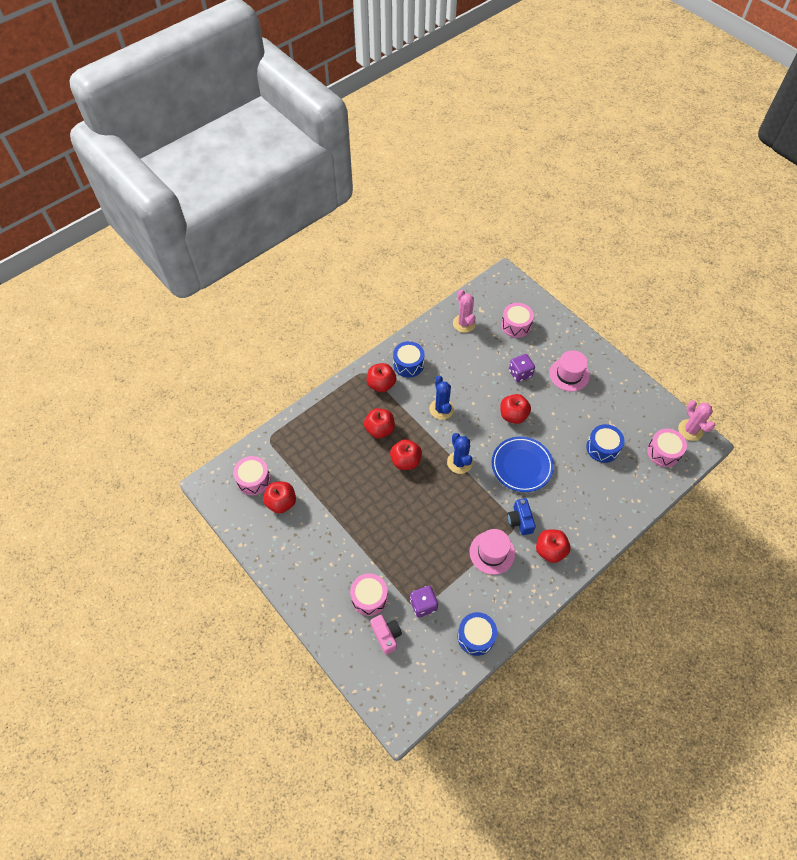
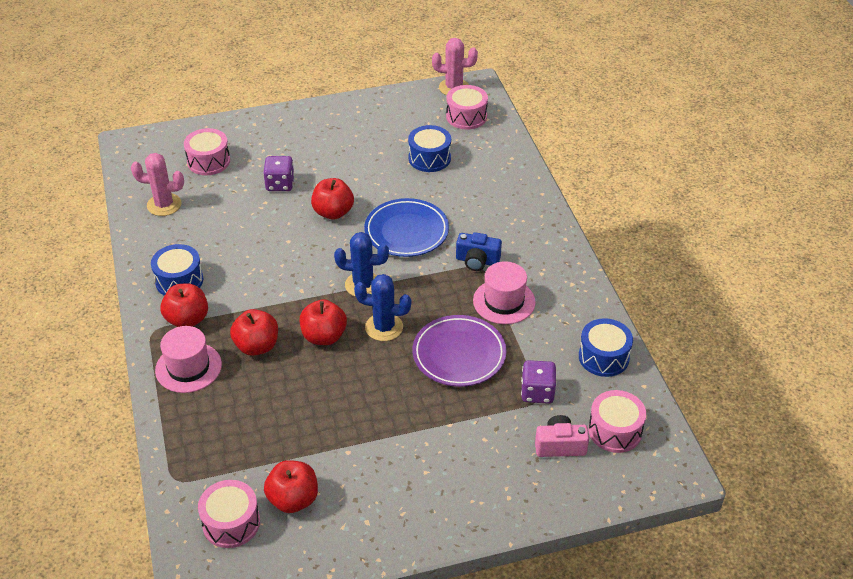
camera: 65 degrees left, 15 degrees down
(369, 597) = (498, 445): pink drum -> pink drum (615, 431)
(431, 544) = (459, 354): none -> purple plate
(441, 409) = (274, 273): blue cactus -> blue cactus (384, 327)
(550, 550) = (530, 250): red apple -> none
(569, 374) = (314, 145): pink hat -> pink hat (188, 367)

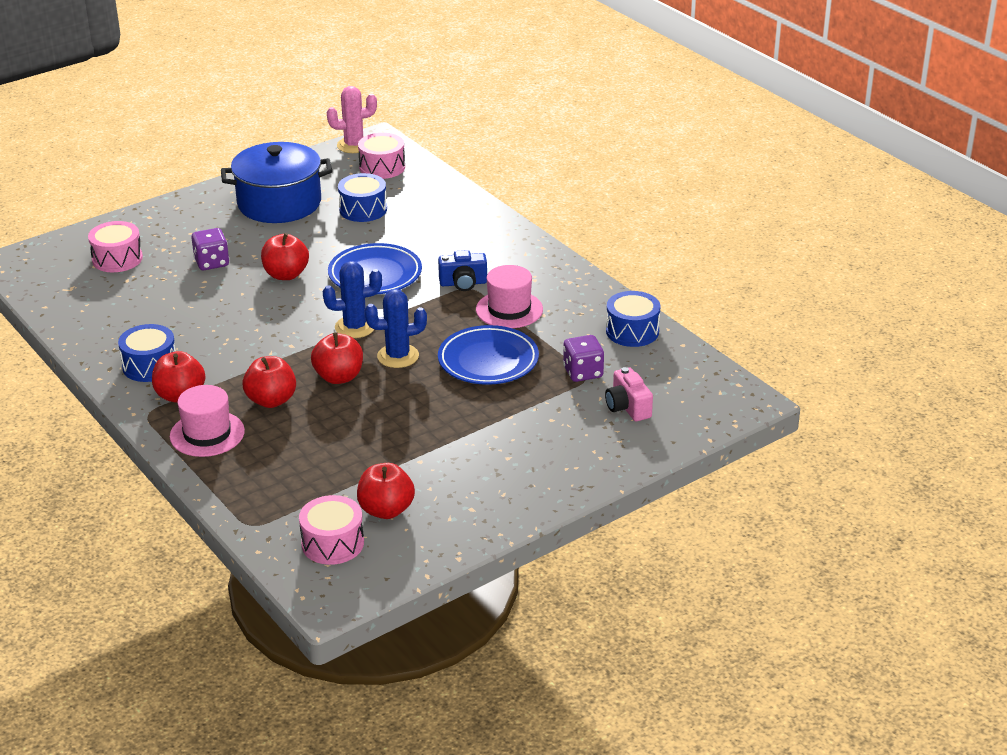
camera: 20 degrees left, 10 degrees down
(164, 205) = (90, 306): pink cactus -> none
(364, 135) = (279, 203): none -> blue pot
(459, 354) = (488, 361): purple plate -> blue plate
(560, 445) = (627, 407): pink camera -> pink camera turned 90 degrees counterclockwise
(615, 431) = (673, 384): pink drum -> none

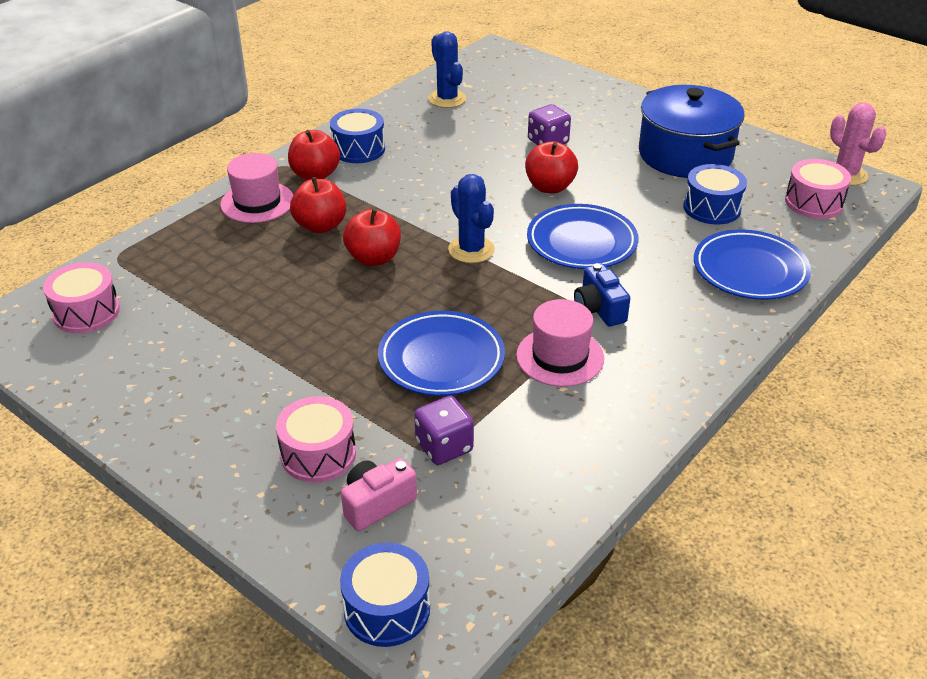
camera: 75 degrees right, 5 degrees up
(117, 259) = (526, 94): pink drum -> pink drum (318, 454)
(386, 510) = (142, 336): red apple -> none
(398, 356) = (426, 290): blue cactus -> blue cactus (447, 99)
(450, 213) = (750, 270): none -> blue plate
(632, 331) = (561, 481): blue drum -> blue drum (387, 609)

